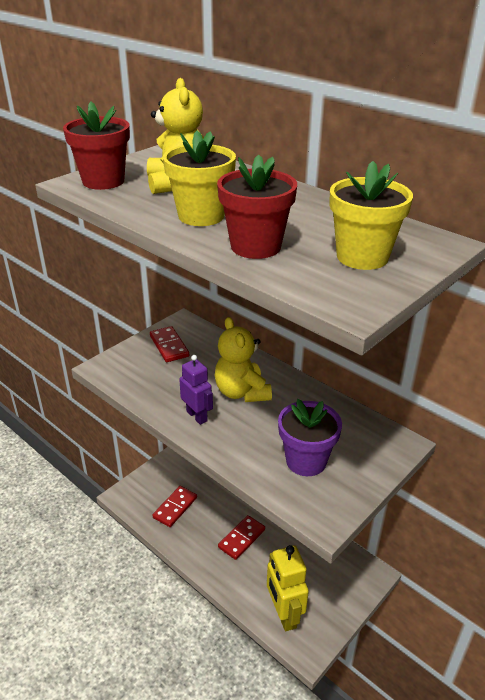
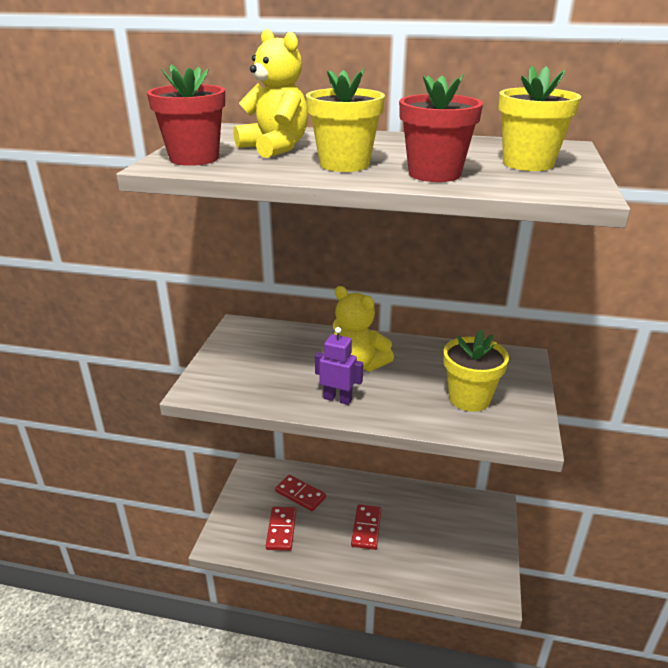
camera: 30 degrees left, 5 degrees down
(169, 346) = (246, 350): red domino -> red domino (300, 494)
(284, 614) = (454, 575): yellow robot -> none
(306, 461) = (469, 398): purple flower pot -> yellow flower pot

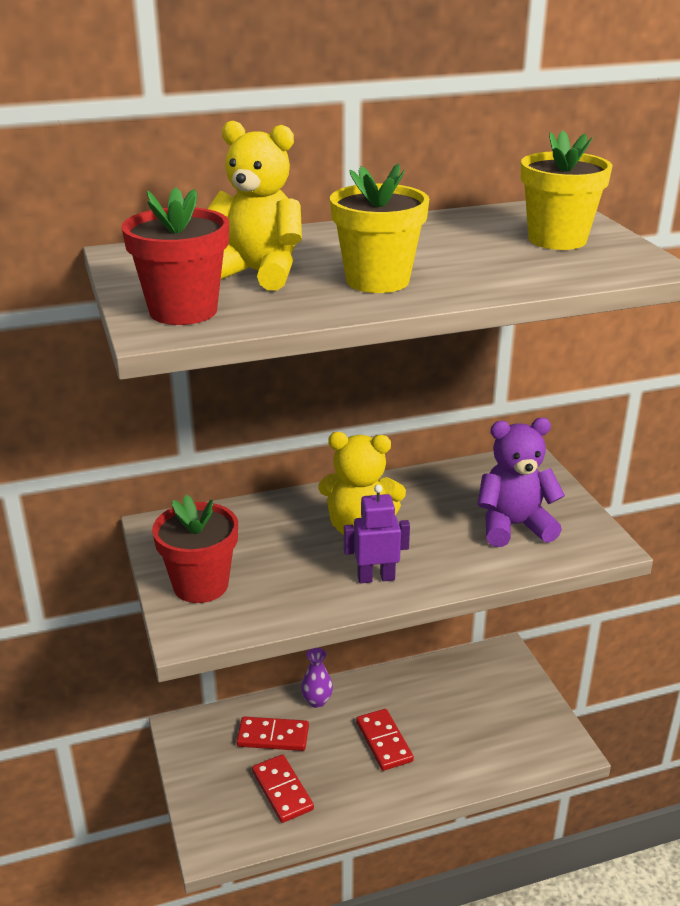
camera: 30 degrees left, 0 degrees up
(342, 484) = (317, 701): none -> purple vase
(434, 174) = (490, 273): red flower pot -> red flower pot (200, 585)
(469, 398) = (514, 526): yellow flower pot -> purple teddy bear

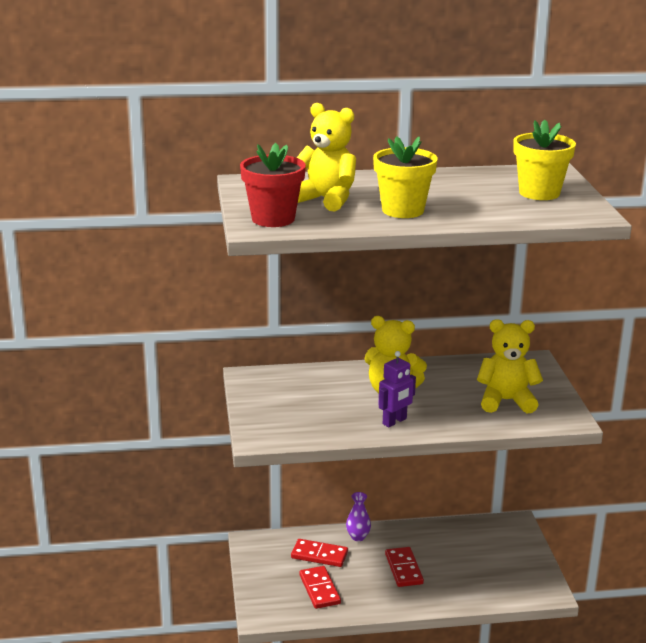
camera: 10 degrees right, 5 degrees down
(200, 585) = (271, 413): red flower pot -> none
(376, 577) = (394, 421): purple robot -> purple robot turned 135 degrees clockwise
(514, 526) = (506, 401): purple teddy bear -> yellow teddy bear

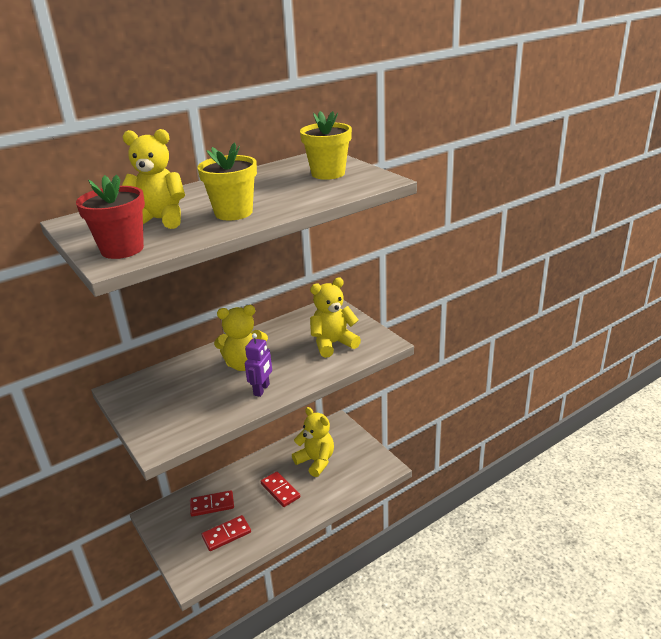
camera: 25 degrees left, 5 degrees up
(319, 589) = (226, 534): red domino -> red domino turned 75 degrees counterclockwise
(358, 537) = (233, 478): purple vase -> none
(464, 554) = (316, 461): none -> yellow teddy bear

